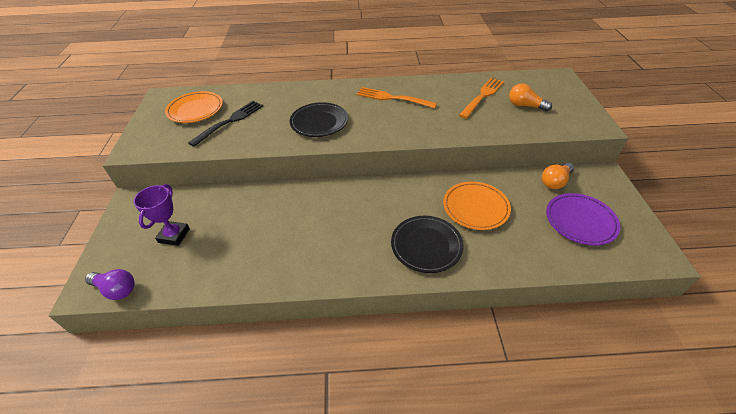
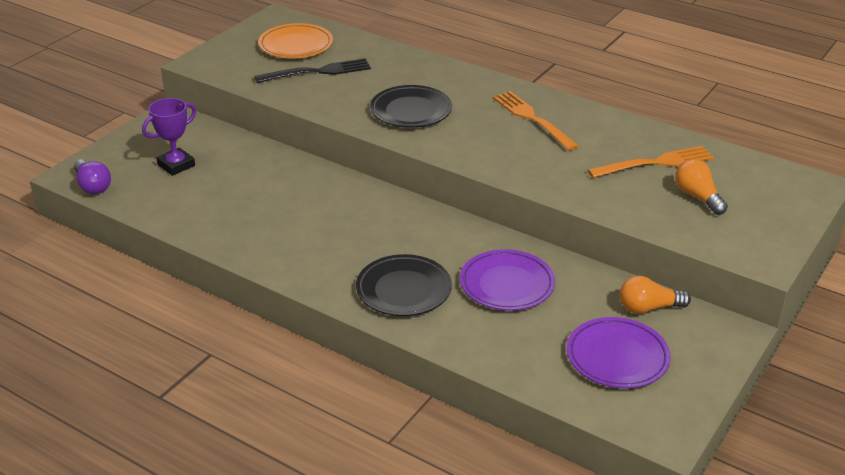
camera: 35 degrees right, 10 degrees down
(475, 208) = (507, 284): orange plate -> purple plate

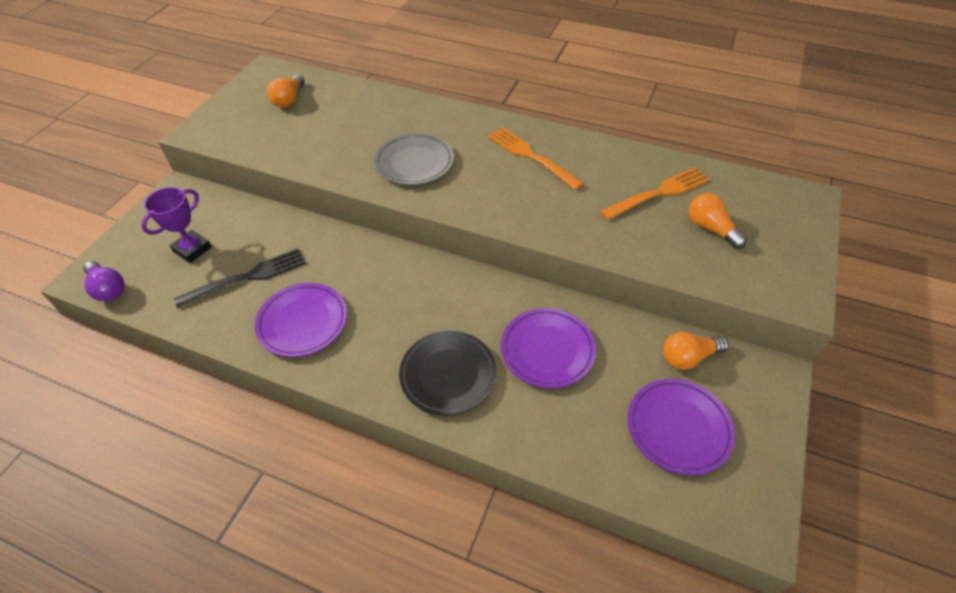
camera: 10 degrees left, 15 degrees up
(272, 234) = (302, 322): none -> purple plate
(296, 45) = (289, 100): orange plate -> orange light bulb
(317, 72) = (315, 128): black fork -> black fork (247, 277)
(411, 111) = (414, 162): black plate -> grey plate

